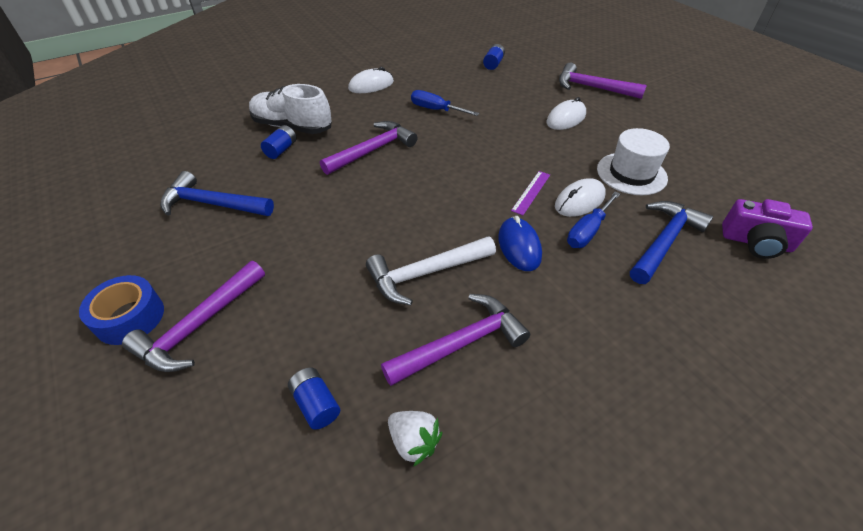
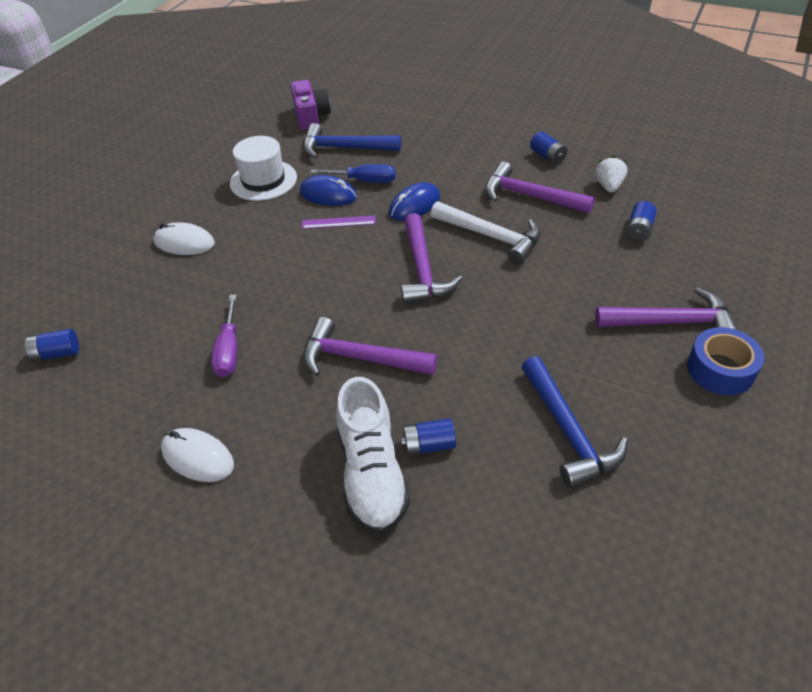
camera: 120 degrees left, 0 degrees up
(436, 110) = (229, 350): blue screwdriver -> purple screwdriver
(529, 419) = (547, 157): none -> blue battery
(579, 201) = (328, 195): white mouse -> blue mouse
(592, 88) = (94, 245): purple hammer -> purple hammer (422, 269)

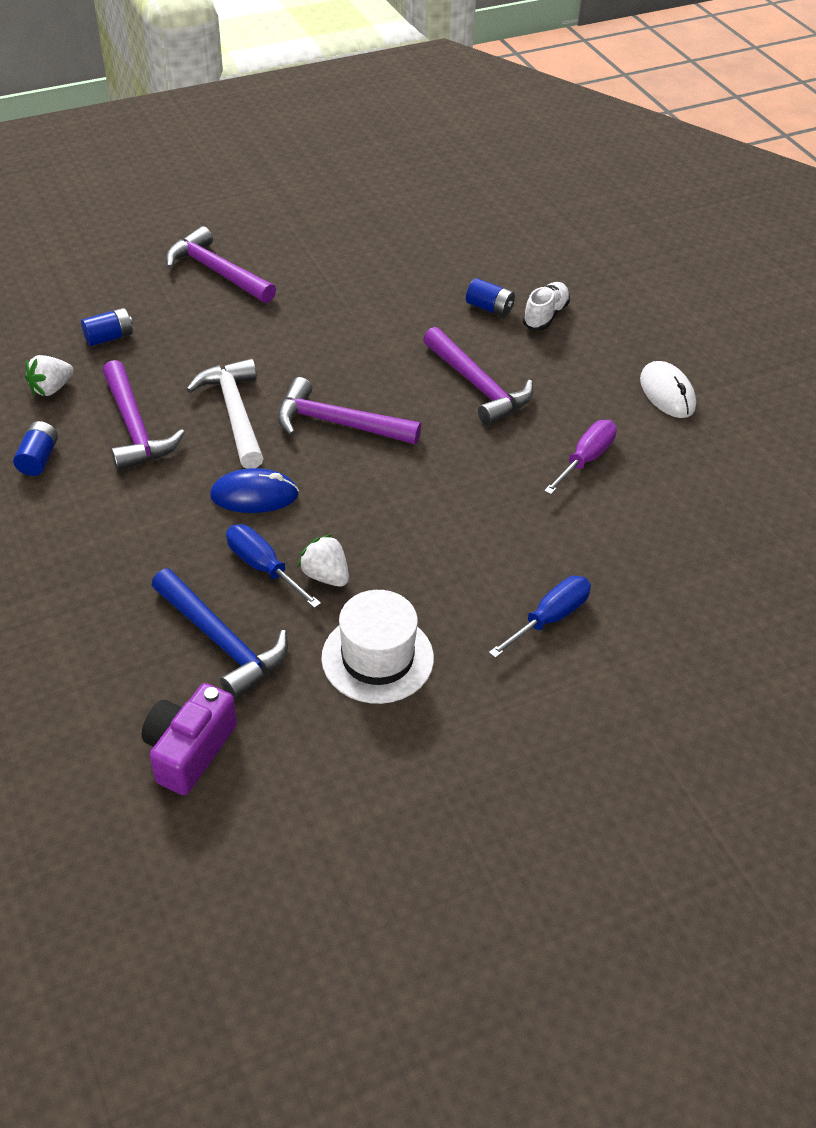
camera: 145 degrees left, 0 degrees up
(57, 353) = (760, 558): blue battery -> none
(184, 243) = (549, 618): white mouse -> blue screwdriver
(328, 195) = (325, 575): blue mouse -> white strawberry
(338, 222) = (355, 528): purple ruler -> none
(372, 473) = (545, 315): white shoe -> white shoe, size x0.59
(422, 269) = (338, 423): purple hammer -> purple hammer turned 105 degrees counterclockwise
(568, 431) = (388, 264): blue hammer -> none
(720, 370) = (240, 235): blue tape -> none

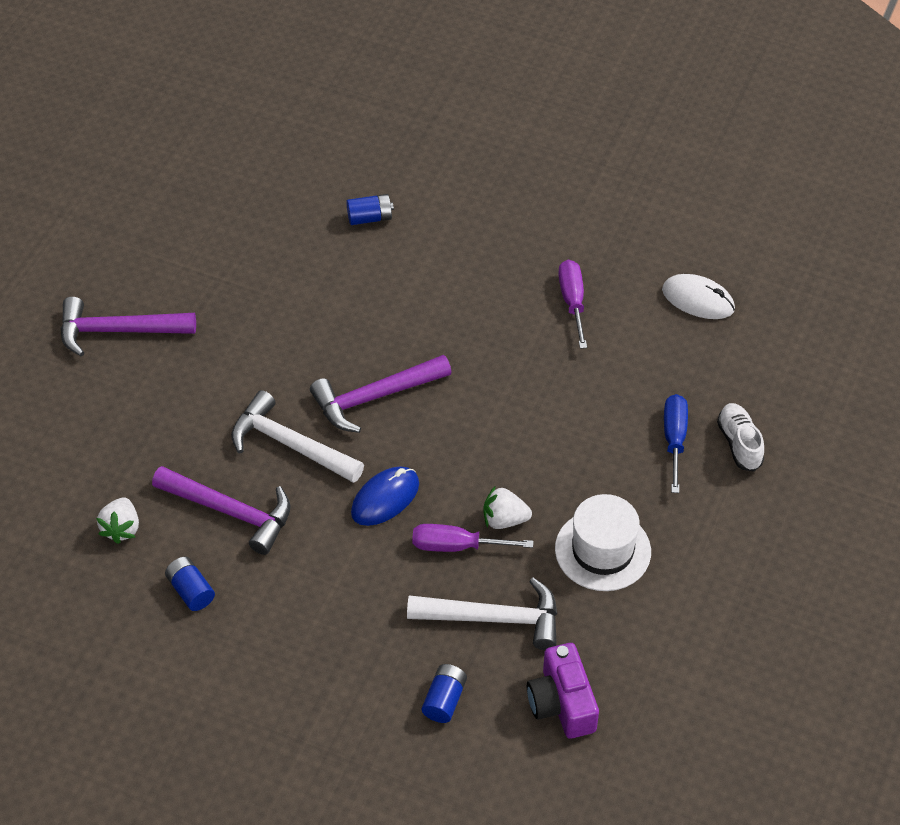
camera: 40 degrees left, 5 degrees up
(109, 337) = (108, 452): blue battery -> blue battery (444, 700)
(222, 642) = (494, 618): blue hammer -> white hammer
(263, 567) = (457, 546): blue screwdriver -> purple screwdriver
(478, 386) = (437, 294): purple hammer -> none
(545, 315) = (417, 197): white shoe -> white shoe (739, 443)
(667, 393) = (569, 207): white mouse -> white mouse (698, 300)

